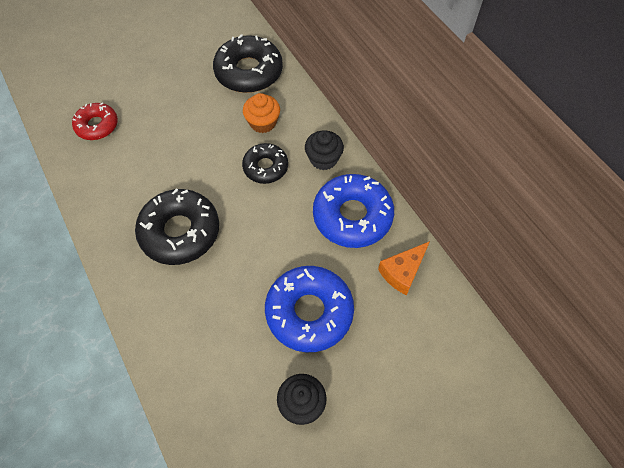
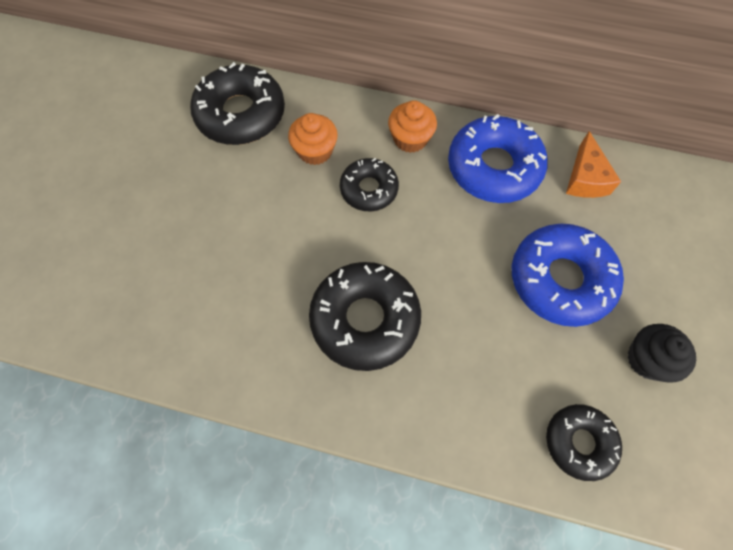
camera: 45 degrees left, 5 degrees up
(97, 125) = (140, 296): red donut -> none
(206, 402) = (579, 442): none -> black donut
(323, 159) = (410, 139): black cupcake -> orange cupcake

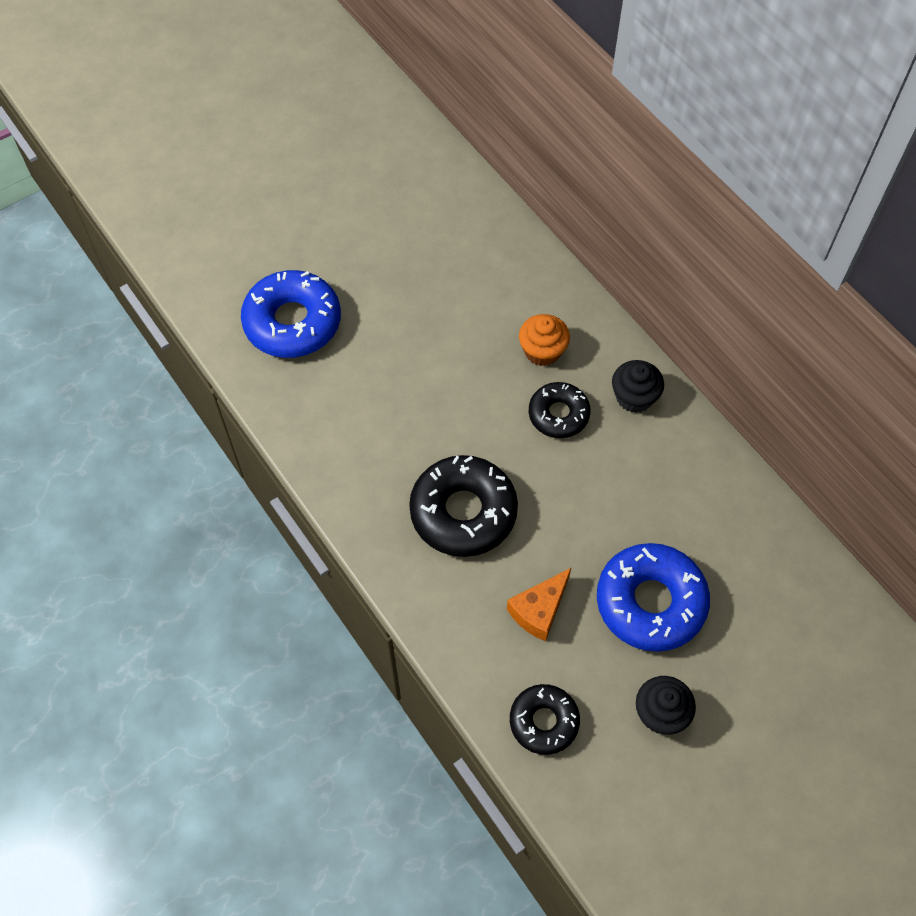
camera: 40 degrees right, 5 degrees down
(241, 114) = (508, 276): black donut -> none
(410, 139) = (634, 397): orange cupcake -> black cupcake
(493, 167) = (685, 473): blue donut -> blue donut (292, 322)
(585, 178) = (760, 541): orange cheese -> orange cheese (539, 610)

